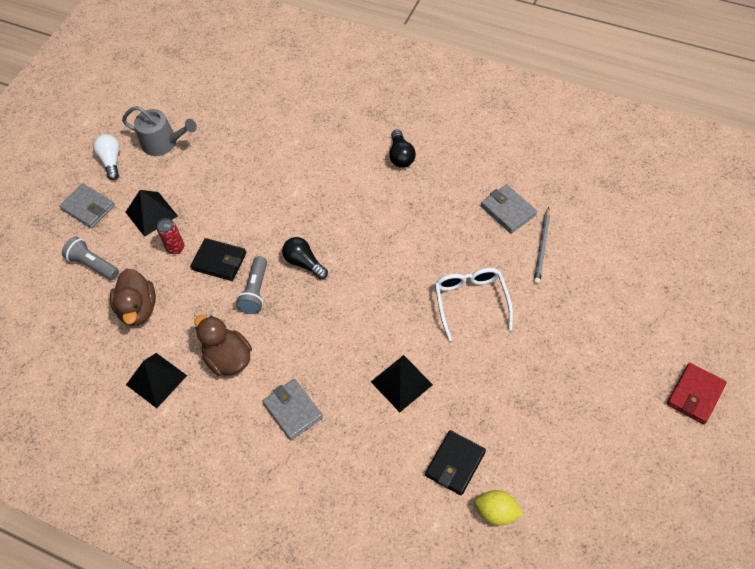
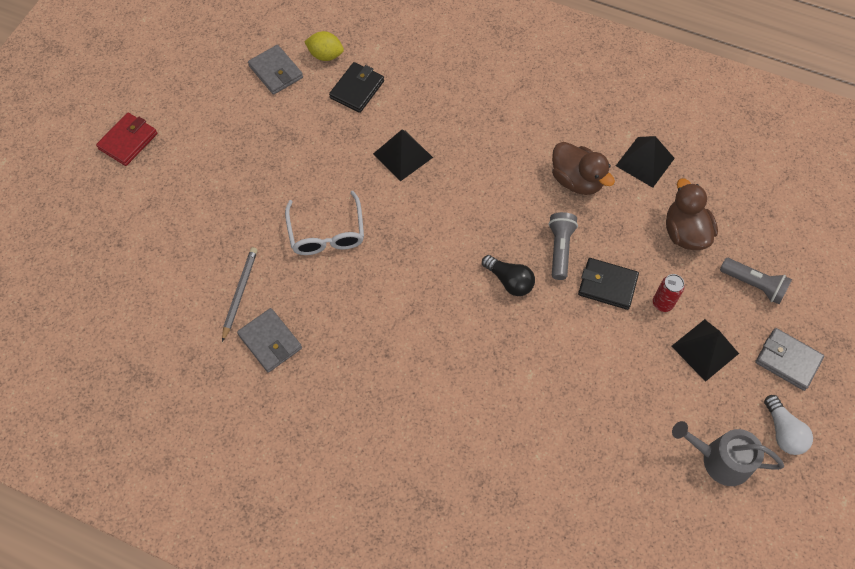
camera: 175 degrees right, 5 degrees up
(293, 410) = (506, 133): grey wallet -> grey wallet (276, 72)
(401, 156) = (396, 426): black light bulb -> none

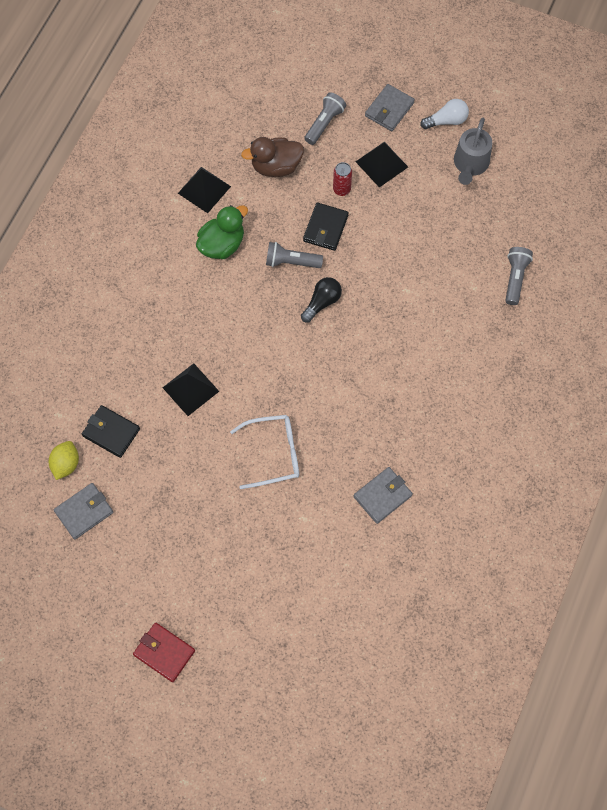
camera: 90 degrees left, 5 degrees up
(240, 293) = (336, 526): grey pencil -> none
(554, 510) = (515, 278): none -> grey flashlight
(576, 180) = (222, 244): brown duck -> green duck

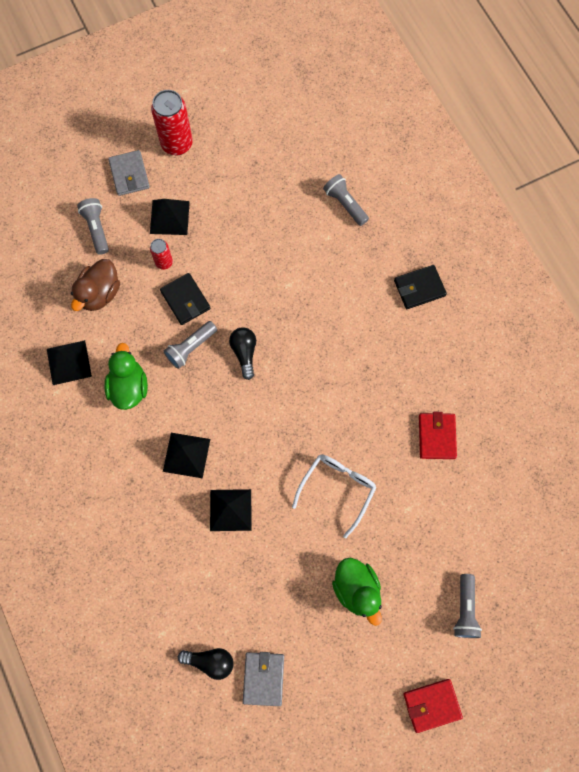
camera: 50 degrees left, 5 degrees up
(66, 464) = (210, 661): yellow lemon -> black light bulb
(111, 432) = (213, 602): black wallet -> black wallet (419, 288)
(205, 325) = (186, 455): none -> black pyramid
(207, 528) = (356, 589): none -> green duck
(260, 622) = (465, 609): none -> grey flashlight
(382, 496) = (436, 436): grey wallet -> red wallet
(446, 121) = (177, 144): white light bulb -> red can
(470, 164) = (227, 157): grey watering can -> none

